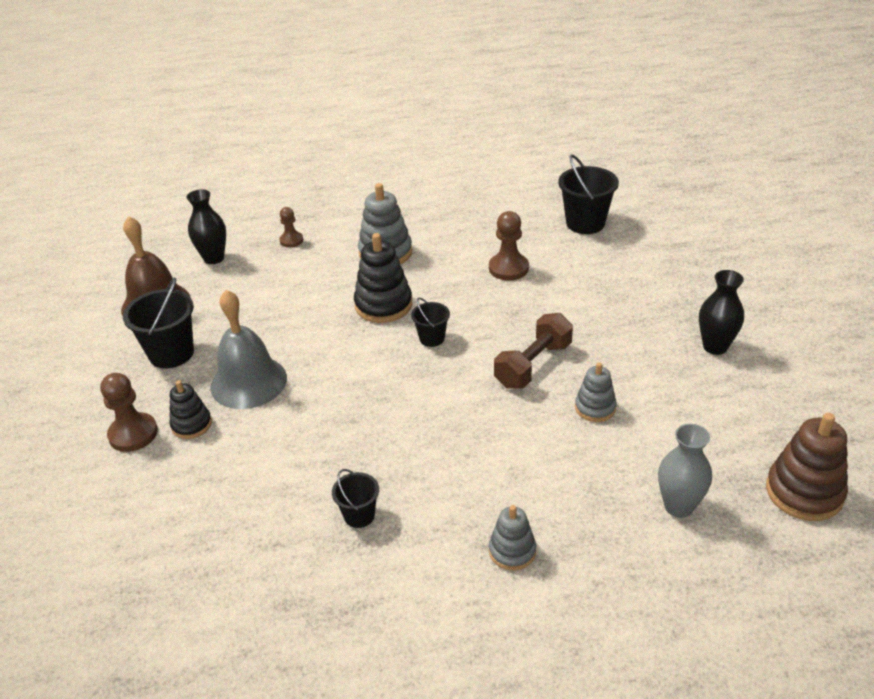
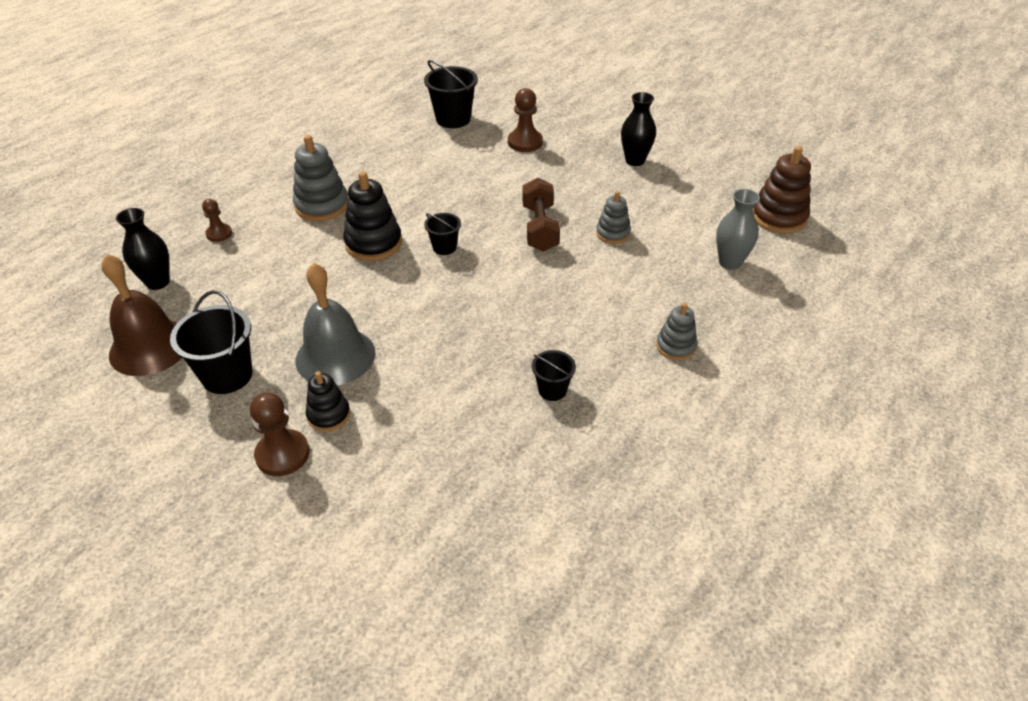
camera: 45 degrees left, 5 degrees up
(508, 268) = (437, 173): brown pawn -> brown pawn (525, 142)

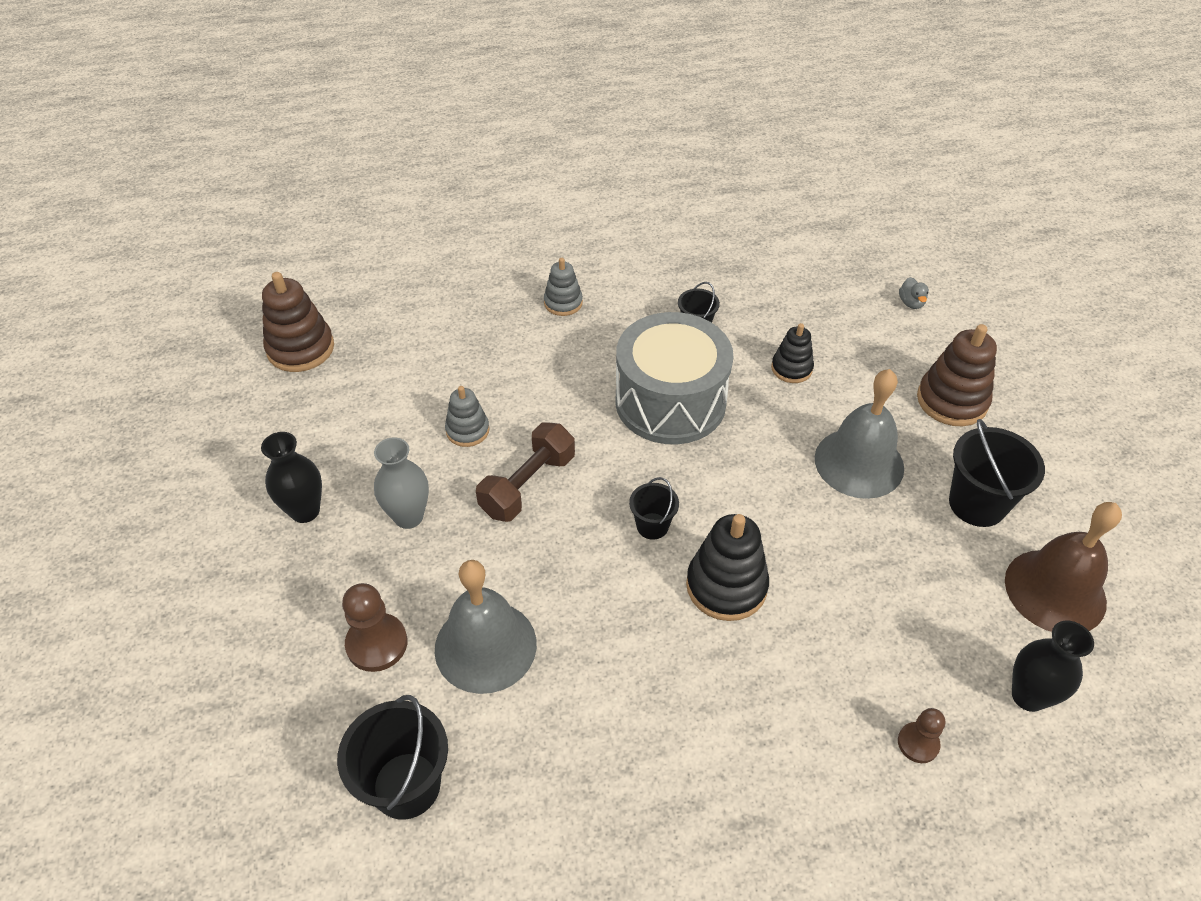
camera: 140 degrees left, 5 degrees up
(282, 454) = (952, 401): brown pawn -> brown stacking toy
(322, 205) = (747, 706): grey stacking toy -> none
(328, 415) = (896, 411): black stacking toy -> black stacking toy (791, 368)
(377, 550) = (911, 303): none -> grey duck
(474, 164) = (485, 646): none -> grey bell
(509, 321) = (670, 402): none -> grey drum
(730, 262) = (415, 336): grey vase -> grey vase (408, 517)

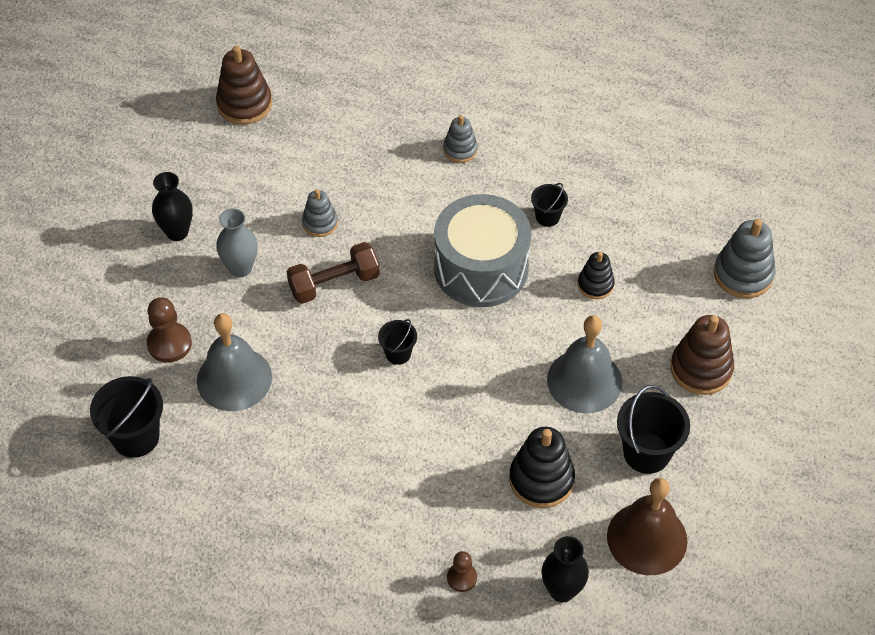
camera: 30 degrees right, 5 degrees up
(726, 586) = (417, 419): black stacking toy -> black stacking toy (541, 479)
(911, 303) = (743, 274): grey duck -> grey stacking toy

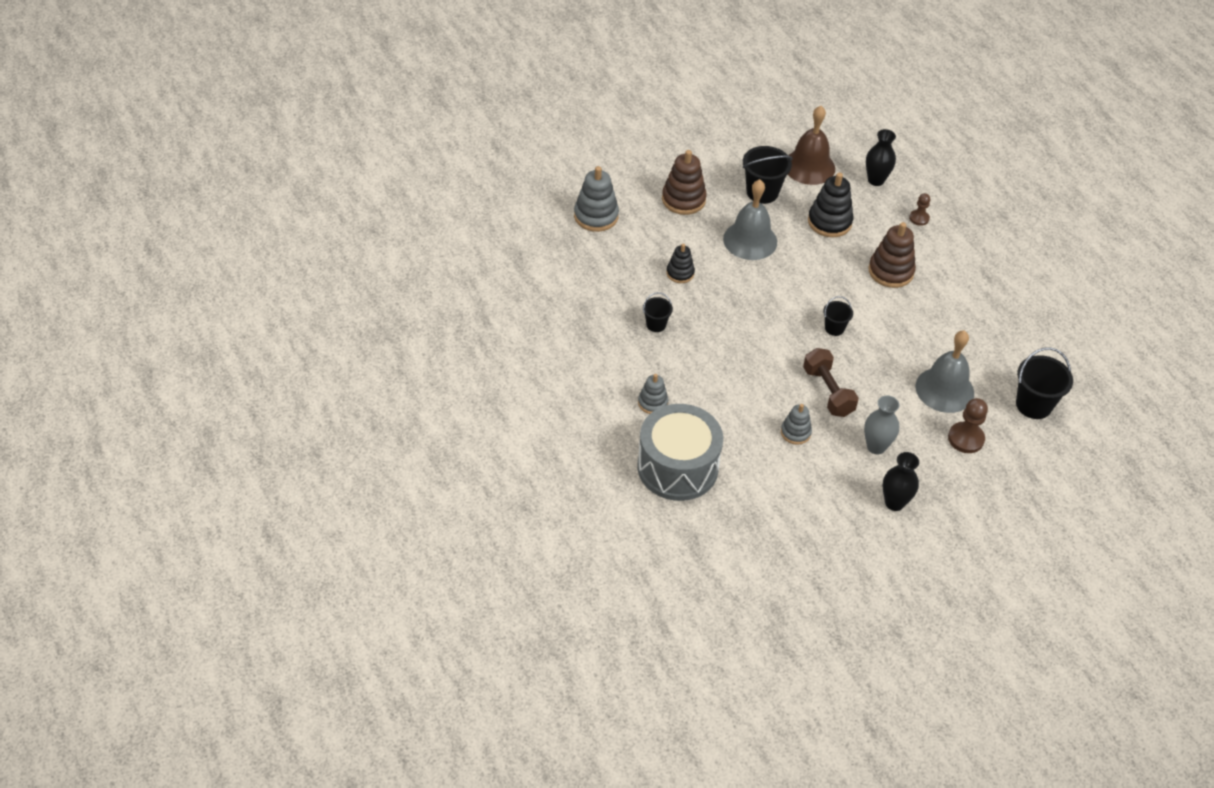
camera: 135 degrees left, 5 degrees down
(244, 104) = (754, 555): brown stacking toy -> brown stacking toy (891, 271)
(334, 283) = (828, 392): brown dumbbell -> brown dumbbell turned 45 degrees clockwise
(481, 268) = (731, 331): grey drum -> grey drum (677, 467)

